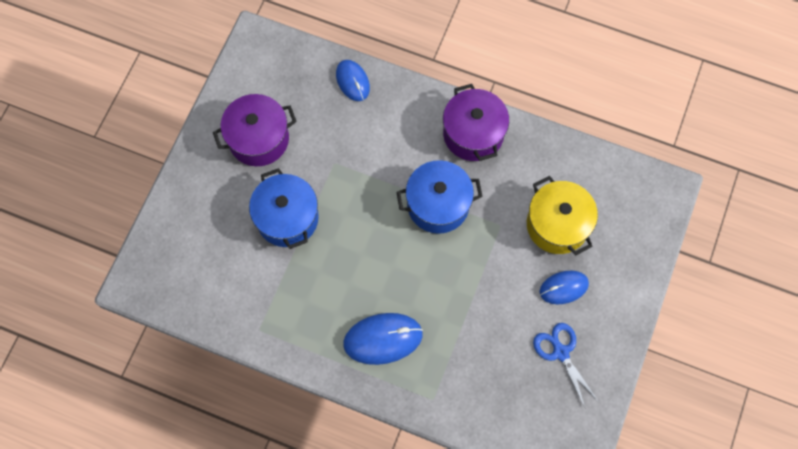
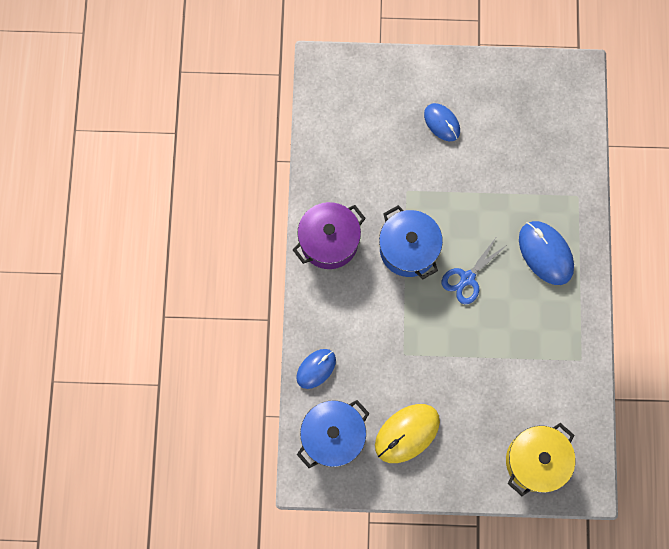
camera: 110 degrees left, 5 degrees up
(258, 139) = (407, 433): purple pot -> yellow mouse
(287, 218) = (472, 376): blue pot -> blue pot (333, 436)
(557, 225) = (388, 144): yellow pot -> yellow pot (535, 461)
(561, 352) = (497, 109): blue scissors -> blue scissors (467, 278)

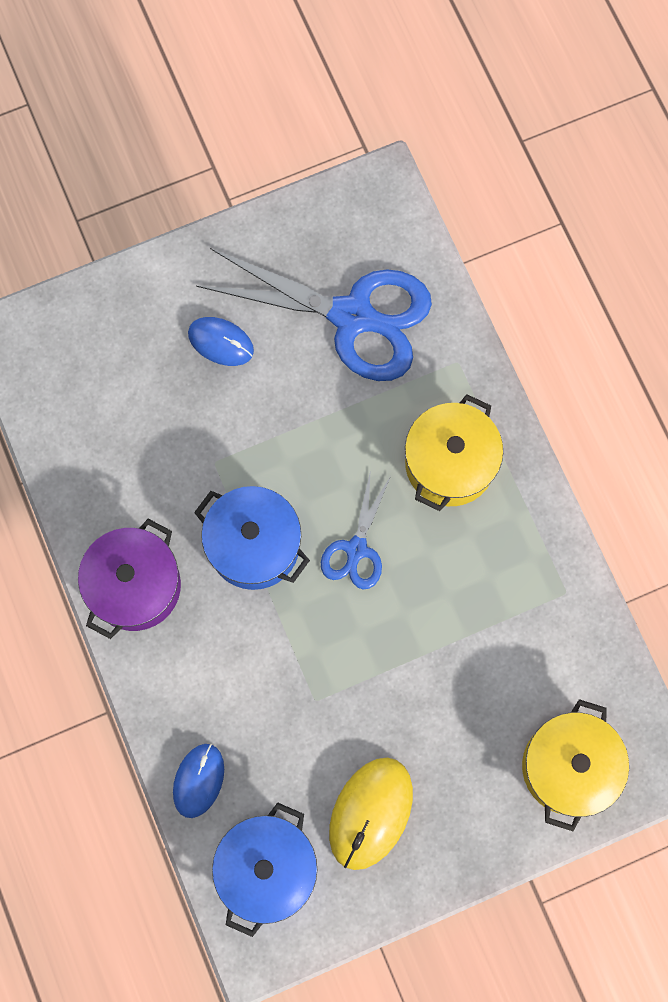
camera: 25 degrees left, 0 degrees up
(526, 141) = (352, 316): none -> blue scissors
(545, 253) = (449, 463): blue mouse -> yellow pot

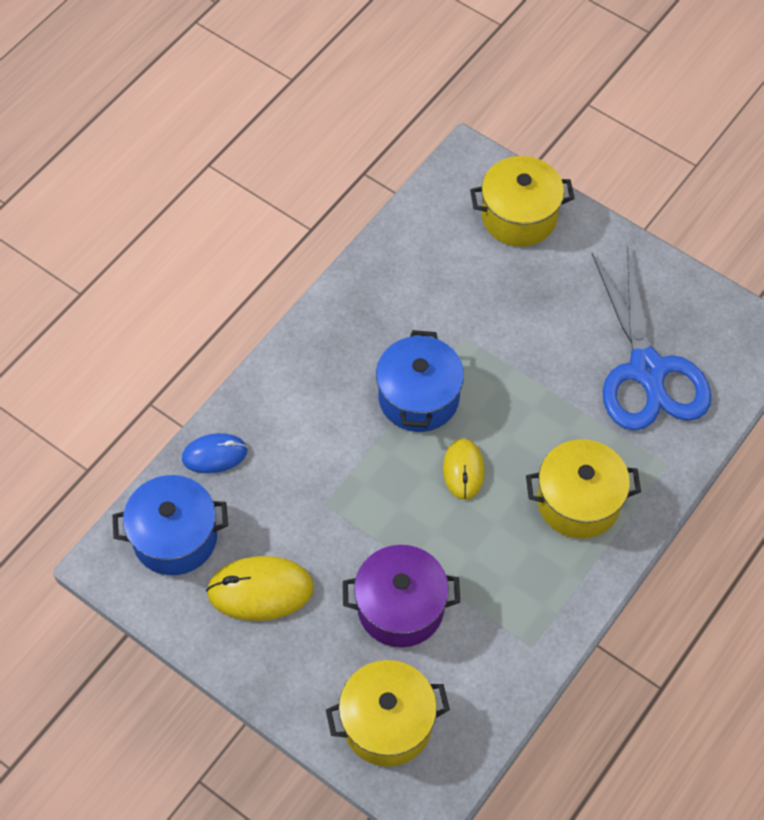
camera: 60 degrees right, 15 degrees down
(110, 328) = (519, 216): none -> yellow pot
(135, 586) = (335, 335): purple pot -> purple pot (400, 607)
(221, 342) = (560, 293): blue mouse -> none
(356, 549) = (463, 470): blue scissors -> yellow mouse

